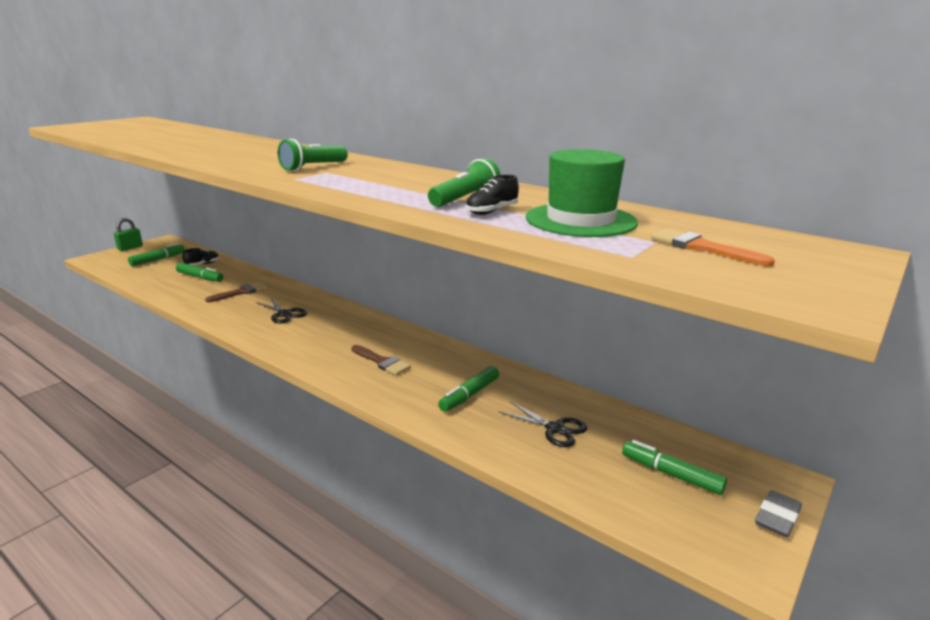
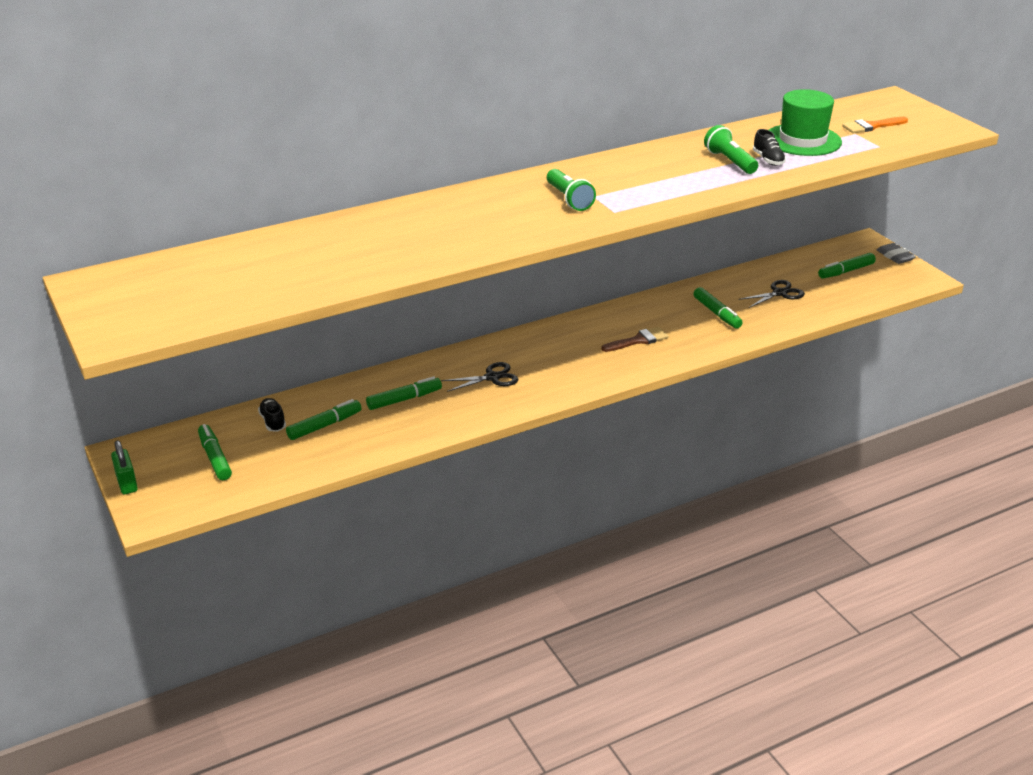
camera: 65 degrees left, 10 degrees up
(241, 292) = (404, 399): brown brush -> green marker

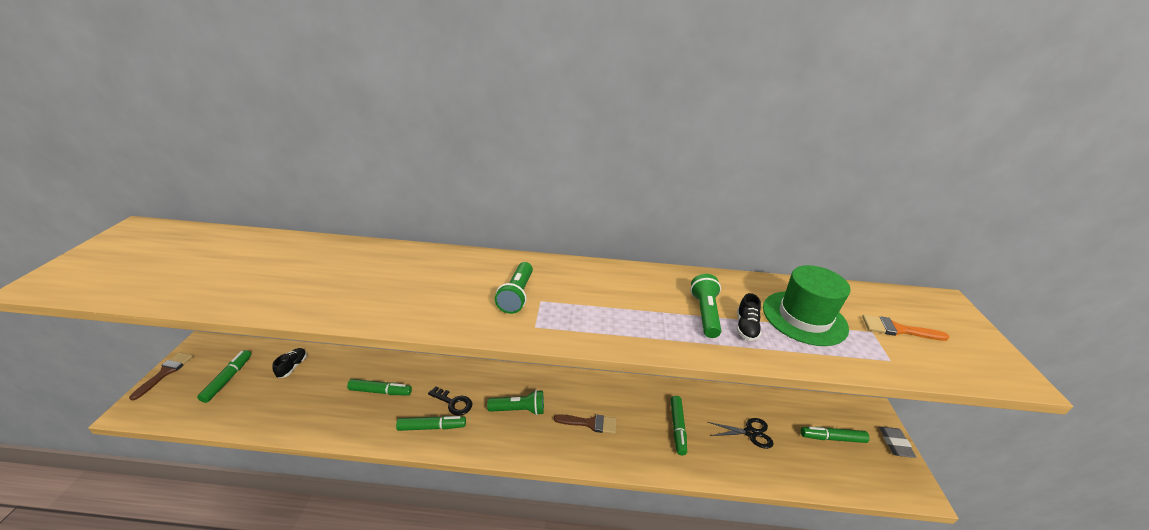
camera: 30 degrees right, 0 degrees up
(127, 483) = (165, 372): green padlock -> brown brush
(324, 425) = (312, 387): green marker -> green marker (432, 427)
(492, 377) = (453, 403): black scissors -> black key
(562, 357) = (519, 410): none -> green flashlight

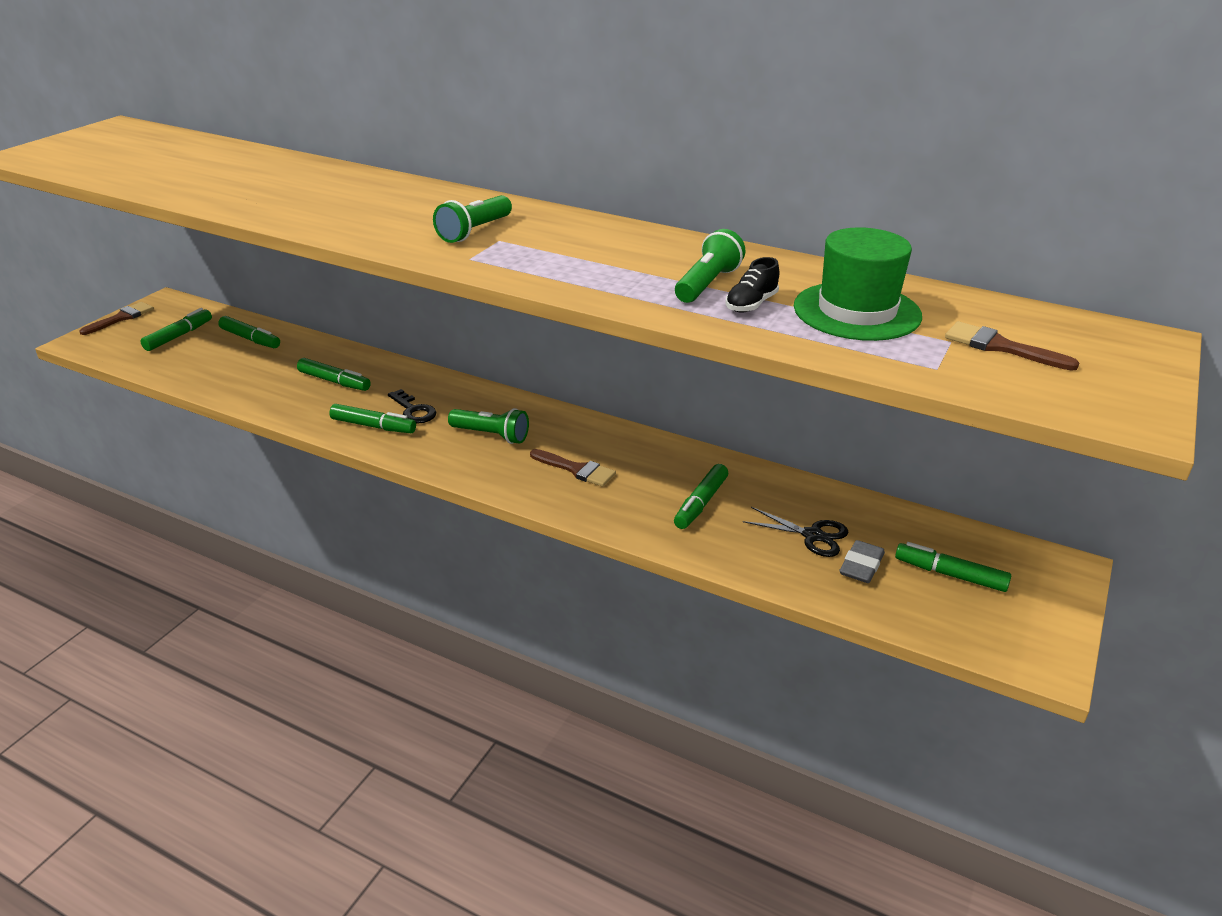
camera: 25 degrees right, 0 degrees up
(292, 367) = (250, 339): black shoe -> green marker
(895, 444) = (1063, 609): grey eraser -> grey eraser (861, 566)
(897, 329) = (1000, 347): orange brush -> brown brush

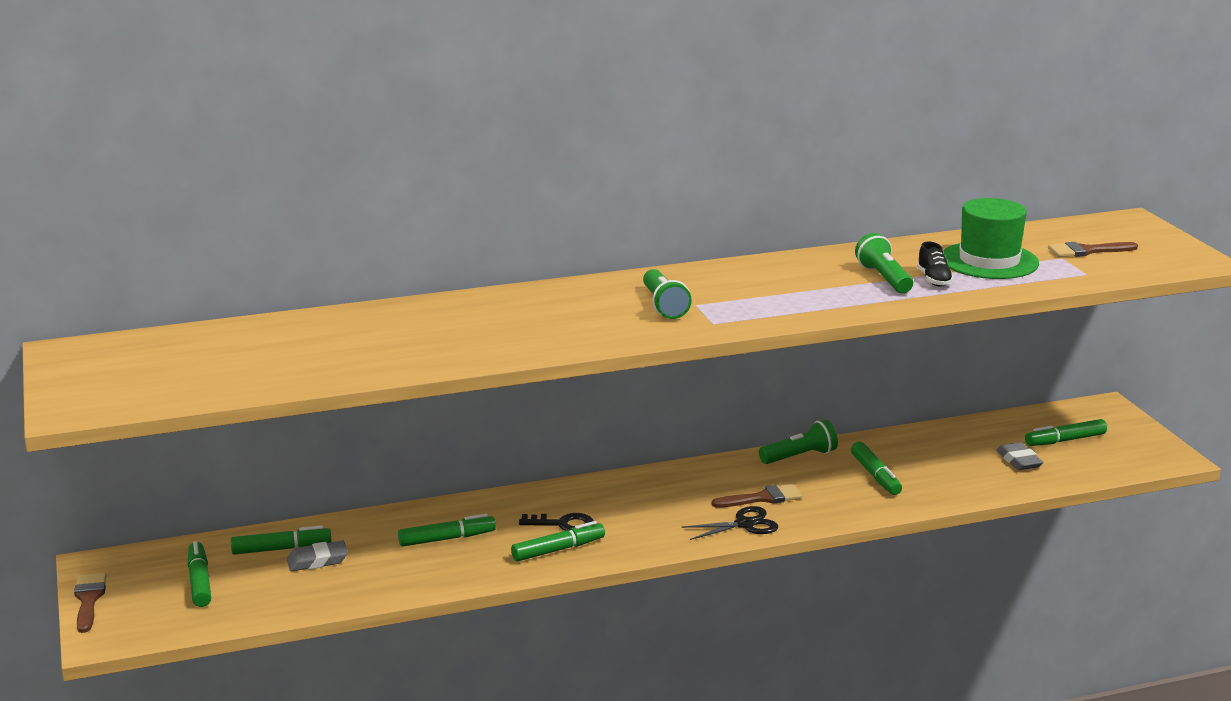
camera: 45 degrees left, 10 degrees down
(249, 356) = (317, 560): none -> grey eraser
(491, 435) = (658, 509): green flashlight -> green flashlight (800, 456)
(812, 535) = (967, 459): black scissors -> black scissors (745, 524)

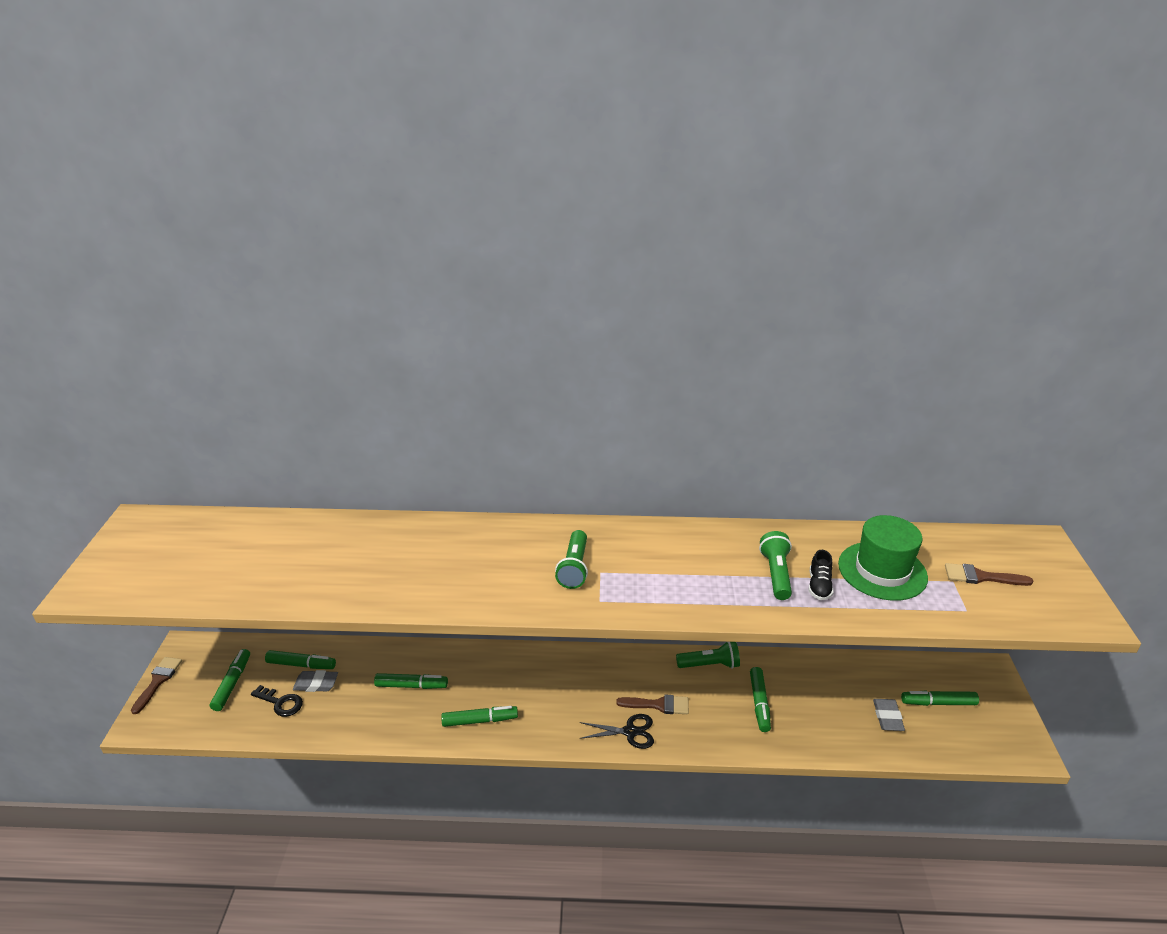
camera: 20 degrees right, 10 degrees up
(563, 524) = (498, 693): black key -> black key (281, 703)

